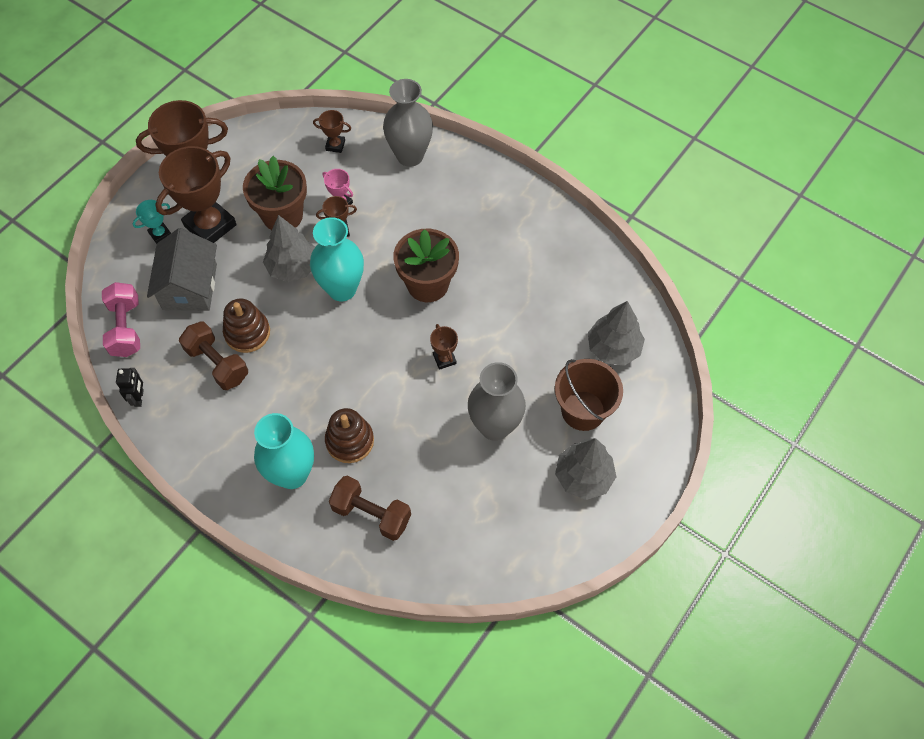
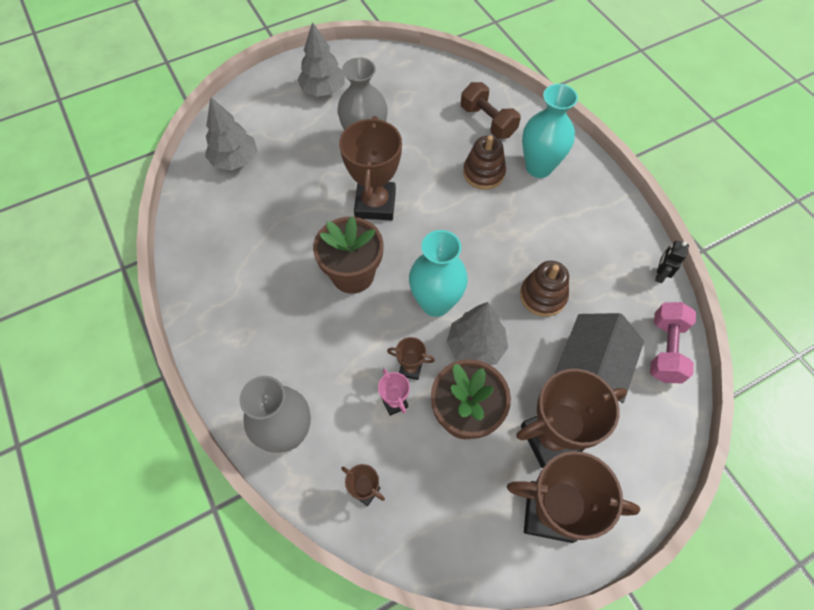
camera: 155 degrees left, 0 degrees up
(160, 234) = (612, 452): turquoise trophy -> none
(217, 363) = (579, 278): brown dumbbell -> none
(444, 359) = (375, 204): brown trophy -> brown trophy, size x2.19
(583, 410) = (292, 128): brown bucket -> none

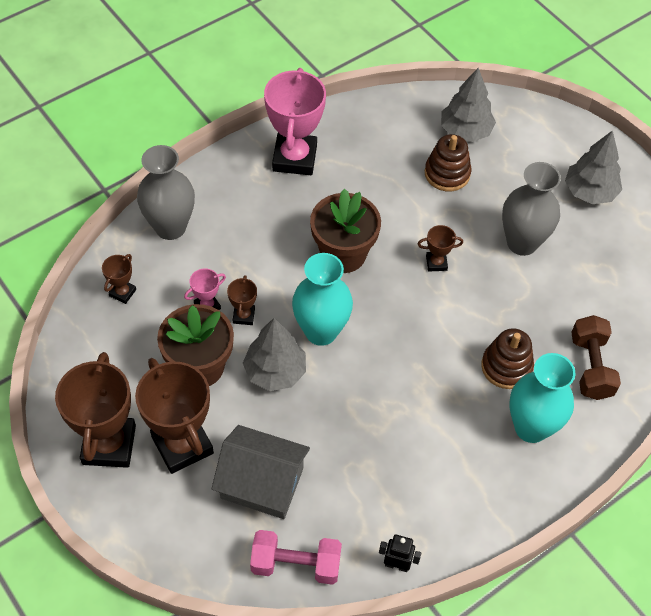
camera: 80 degrees right, 5 degrees down
(227, 303) = (294, 158): none -> pink trophy
(375, 204) = (436, 263): brown trophy -> brown trophy, size x0.46
(487, 121) = (590, 367): brown dumbbell -> brown dumbbell turned 45 degrees counterclockwise
(543, 296) = (346, 435): brown stacking toy -> brown stacking toy (447, 173)

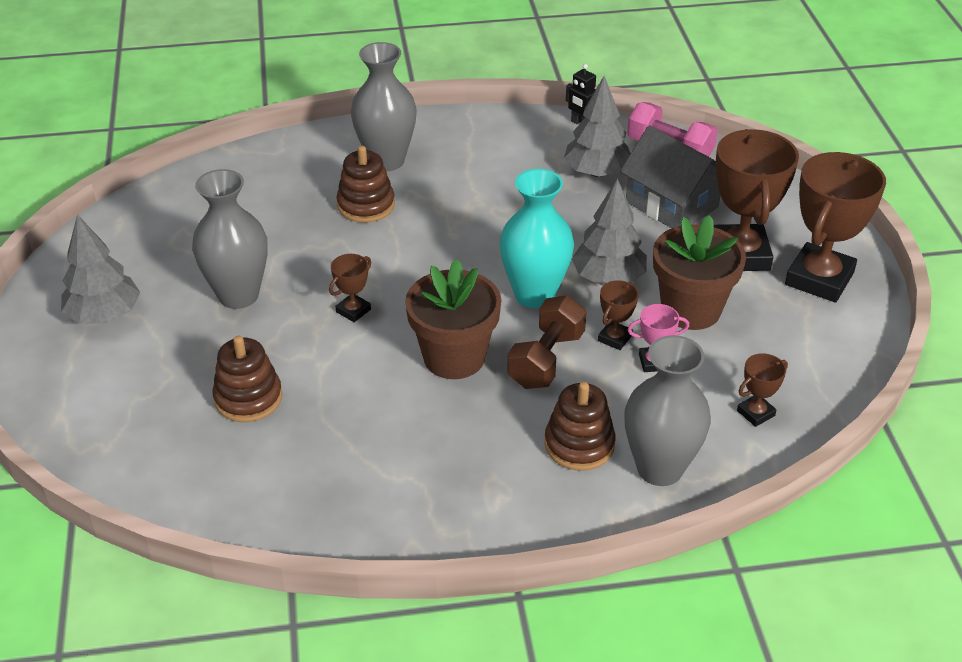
camera: 150 degrees left, 15 degrees down
(227, 223) = (579, 444): none -> brown stacking toy
(294, 158) = (433, 496): pink trophy -> none
(436, 263) = (353, 310): brown trophy -> brown trophy turned 75 degrees counterclockwise
(465, 131) = (171, 441): grey tree -> grey tree (596, 172)
(531, 427) = (386, 160): turquoise vase -> grey vase
(590, 367) = (285, 179): brown dumbbell -> brown dumbbell (546, 360)

